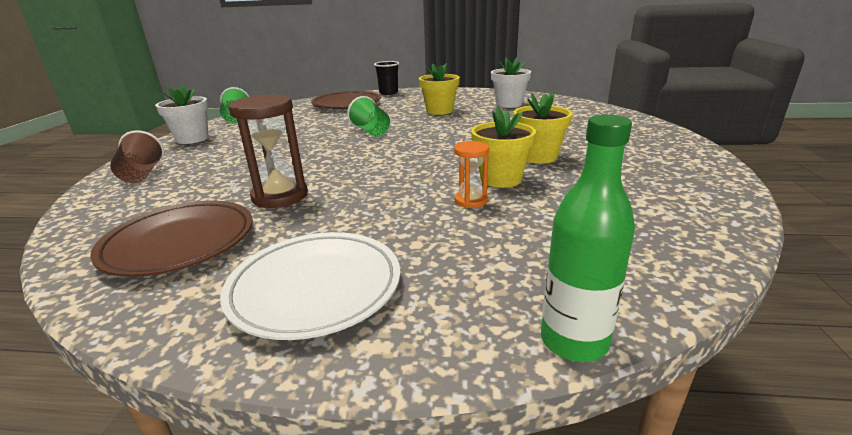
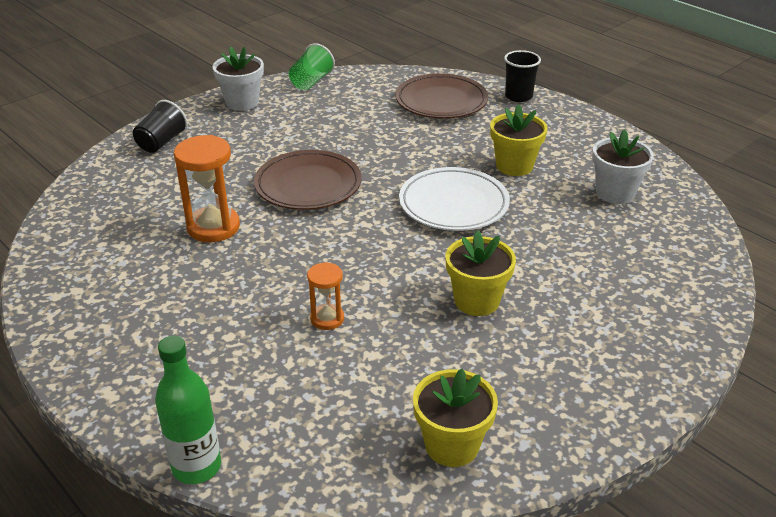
camera: 40 degrees right, 10 degrees up
(142, 174) = (161, 142): brown cup -> black cup
(180, 243) = (110, 242): brown plate -> brown plate (308, 185)
(280, 196) = (213, 227): brown hourglass -> orange hourglass
(315, 288) = (131, 333): white plate -> white plate (453, 204)
(371, 131) = (393, 170): green cup -> none
(500, 179) = (391, 309): yellow flower pot -> yellow flower pot (452, 445)

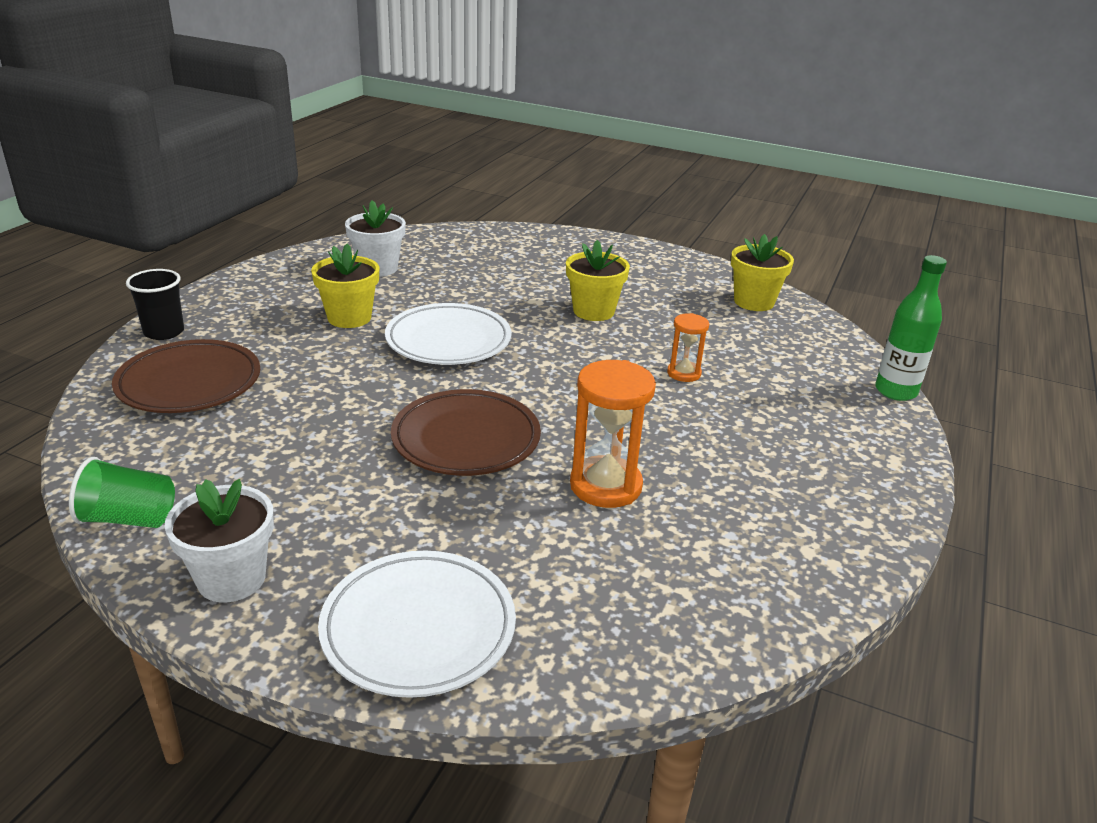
camera: 115 degrees left, 5 degrees down
(161, 142) = (418, 628): black cup -> white plate

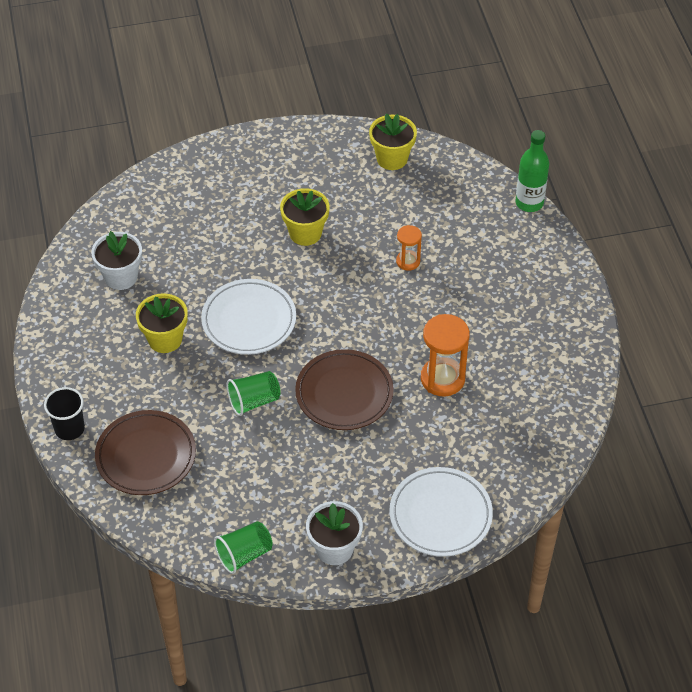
camera: 35 degrees left, 20 degrees up
(360, 397) = (254, 401): none -> green cup

